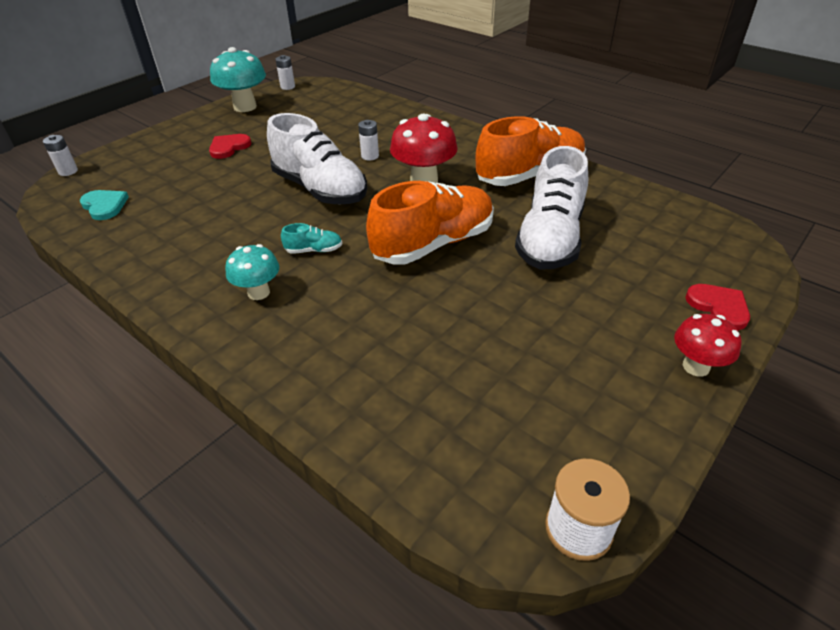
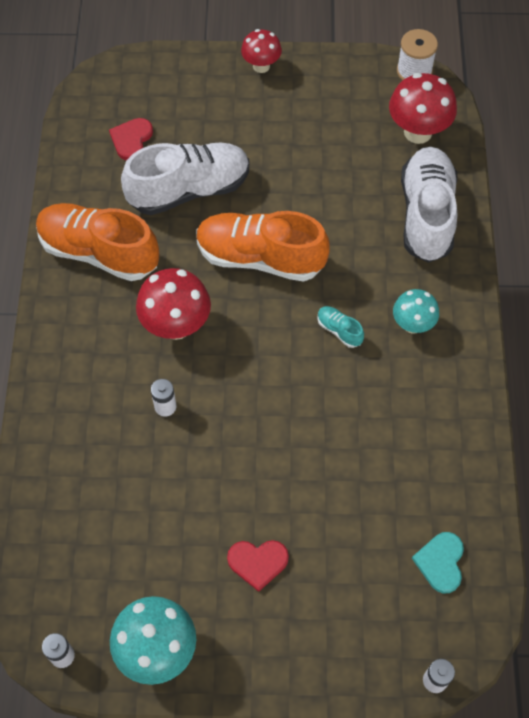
camera: 130 degrees left, 20 degrees up
(320, 189) = (258, 400): white shoe -> white shoe (426, 215)
(464, 452) = (418, 132): none -> red mushroom
(719, 307) = (192, 72): red heart -> red heart (131, 140)

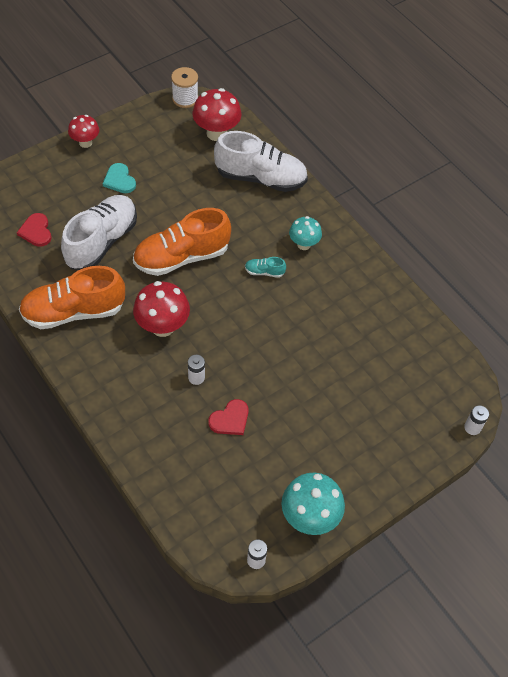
camera: 40 degrees left, 5 degrees down
(258, 562) = (326, 430): red heart -> red heart (230, 419)
(426, 215) = (261, 178): white shoe -> white shoe turned 135 degrees clockwise
(440, 562) = (425, 364): turquoise heart -> turquoise heart (119, 180)

